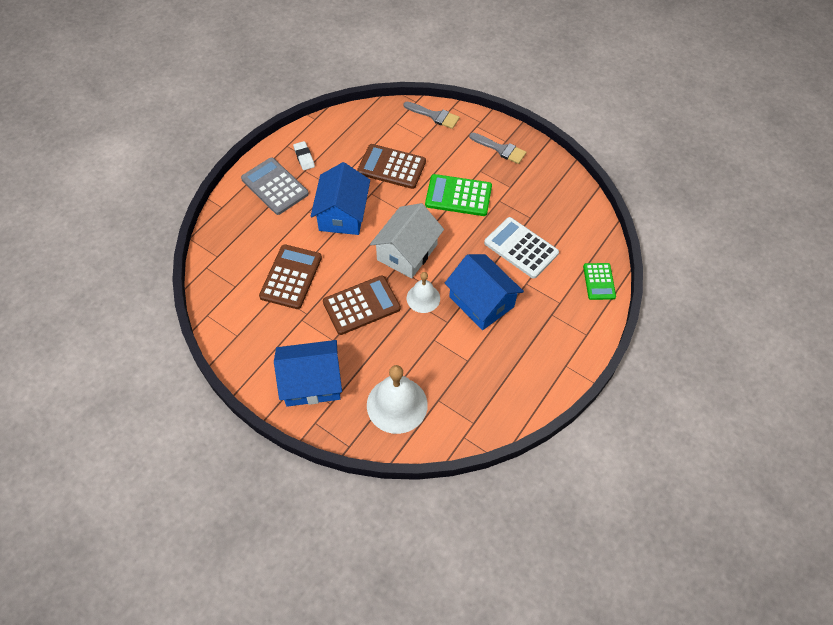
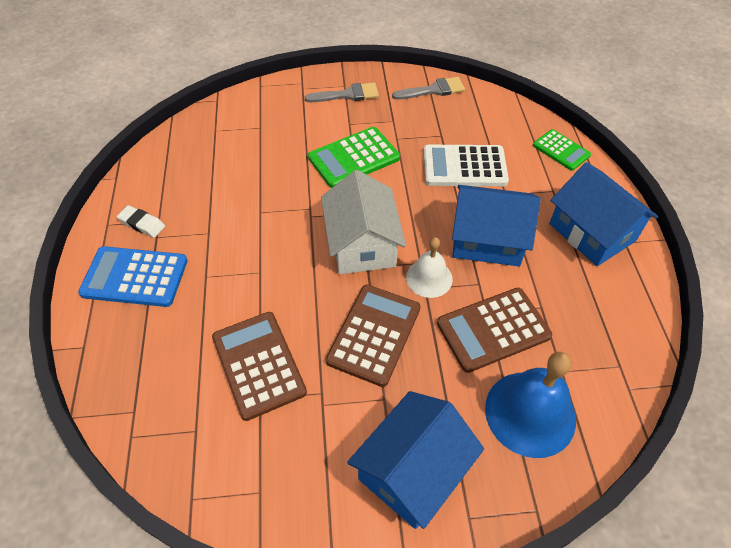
camera: 40 degrees left, 5 degrees down
(275, 186) = (135, 277): grey calculator -> blue calculator
(342, 214) = (249, 253): blue house -> blue house (591, 232)
(391, 167) = (255, 173): brown calculator -> brown calculator (493, 329)
(397, 405) = (530, 413): white bell -> blue bell
(434, 116) = (250, 102): grey brush -> grey brush (433, 90)

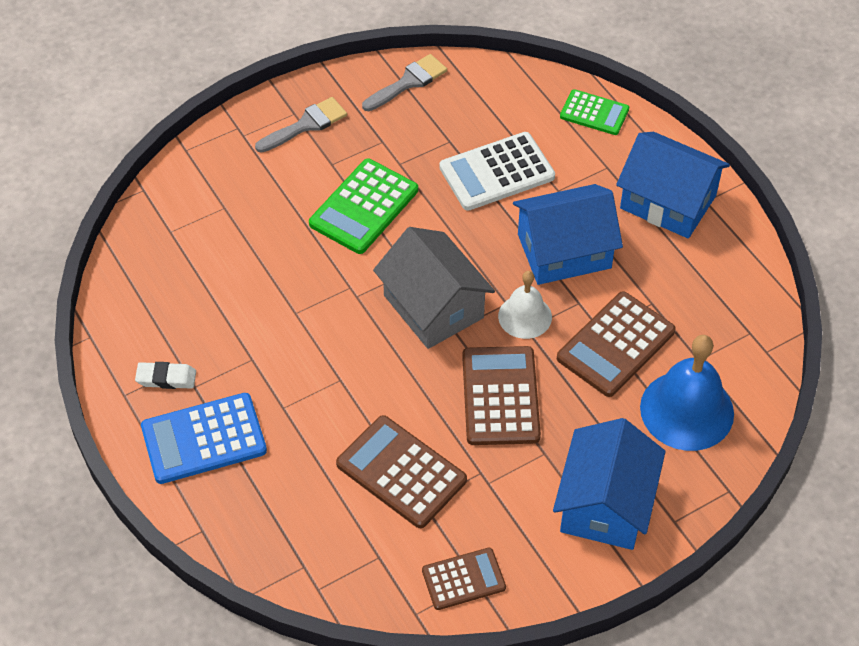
camera: 25 degrees left, 0 degrees up
(250, 485) = (463, 579): none -> brown calculator
(362, 244) = (433, 306): white house -> grey house

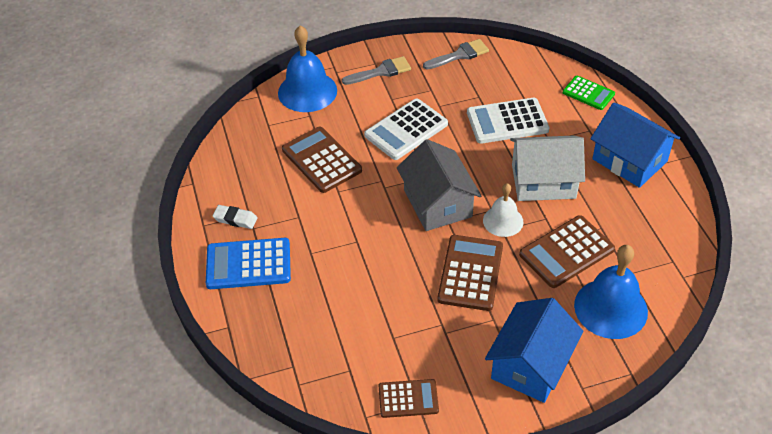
camera: 15 degrees right, 5 degrees down
(211, 171) = (307, 91): none -> blue bell
(364, 207) = (406, 130): green calculator -> white calculator
(401, 472) = (383, 313): brown calculator -> brown calculator (321, 160)
(564, 251) = (543, 181): blue house -> white house

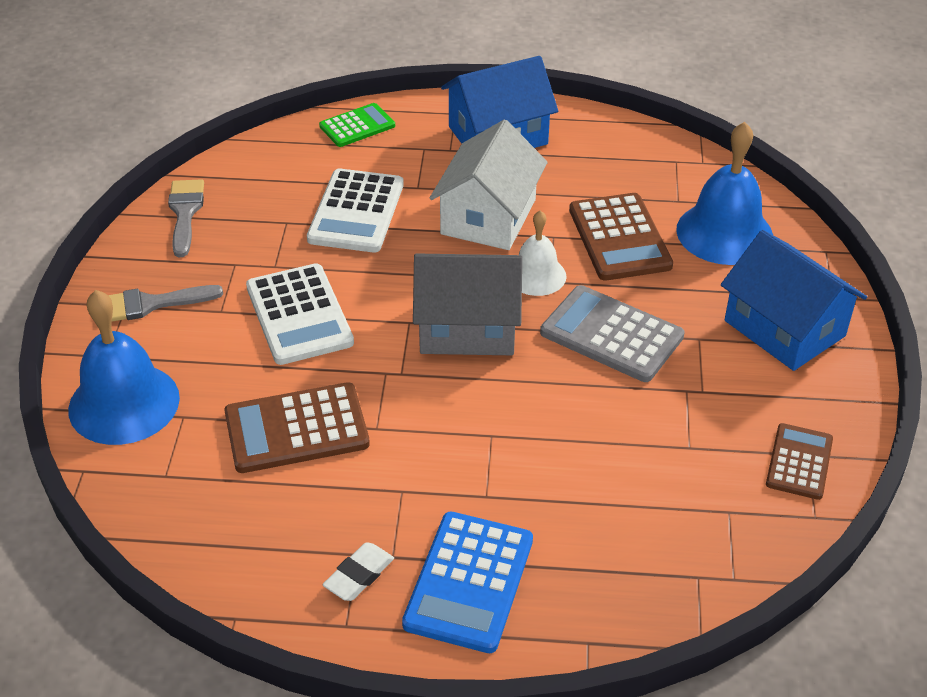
camera: 70 degrees left, 5 degrees down
(381, 71) = (150, 304): grey brush -> grey brush turned 105 degrees counterclockwise
(470, 273) = (611, 334): brown calculator -> grey calculator

